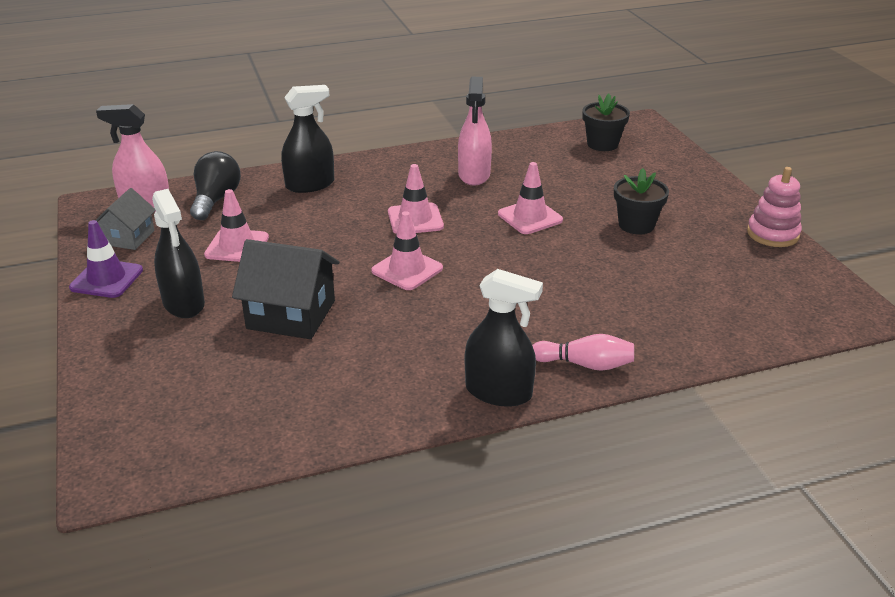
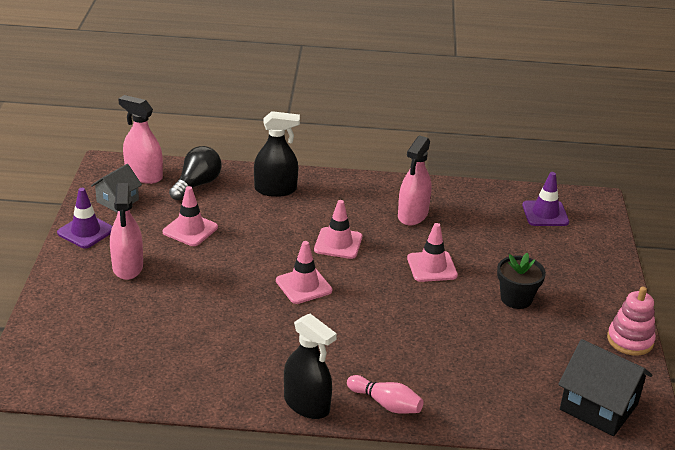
camera: 20 degrees right, 0 degrees up
(184, 303) = (128, 267): black spray bottle -> pink spray bottle
(291, 315) = (196, 298): black house -> black house (598, 407)
(602, 144) = (545, 214): black flower pot -> purple traffic cone

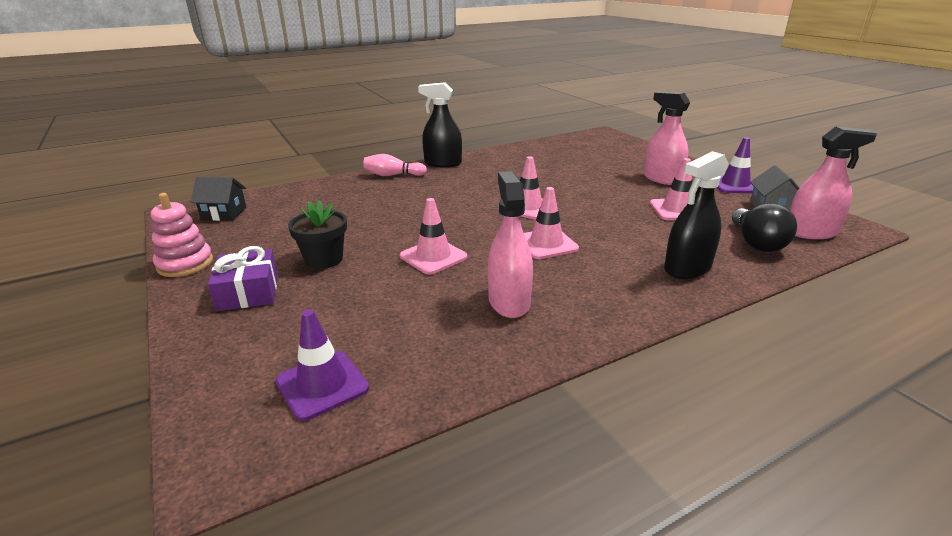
camera: 150 degrees right, 5 degrees down
(579, 290) = (248, 292): none -> purple gift
(598, 407) = (224, 213): black house -> black house, size x0.62

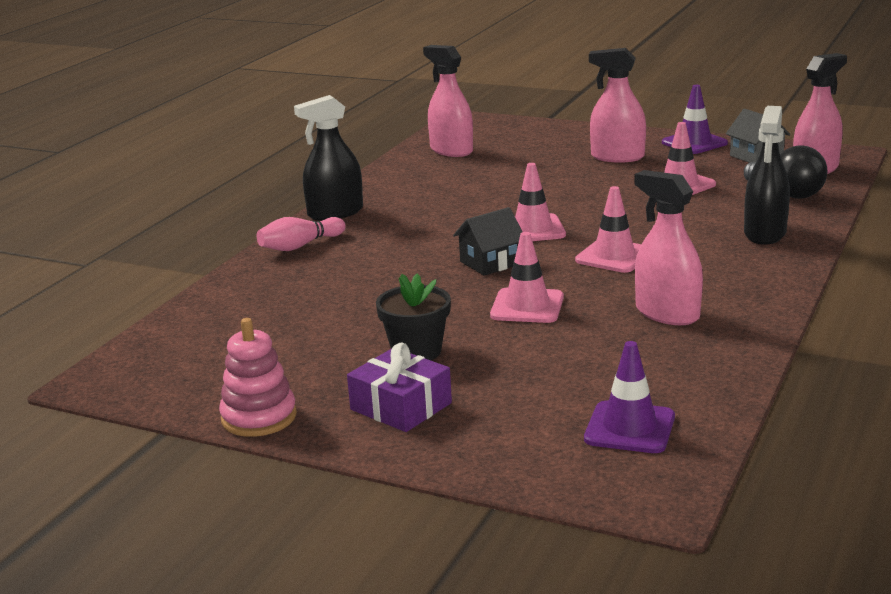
camera: 35 degrees left, 5 degrees down
(224, 213) = (170, 359): black house -> black house (490, 263)
(565, 147) = (451, 150): none -> pink spray bottle

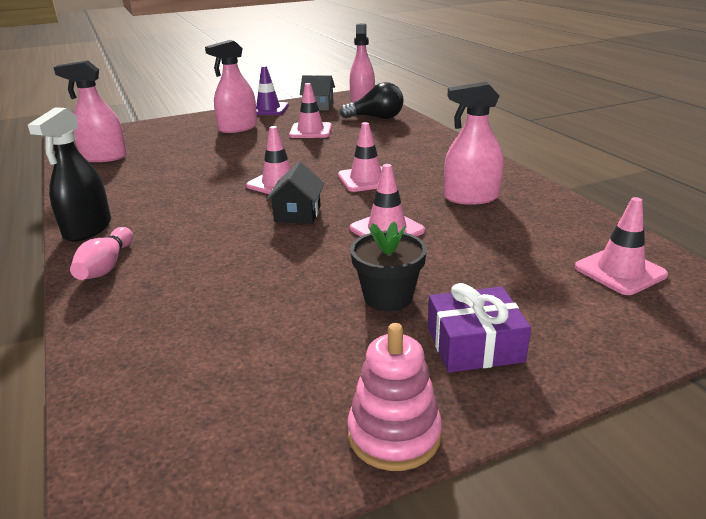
camera: 50 degrees left, 5 degrees up
(629, 428) = (620, 271): purple traffic cone -> pink traffic cone
(765, 233) = (414, 139): black spray bottle -> none

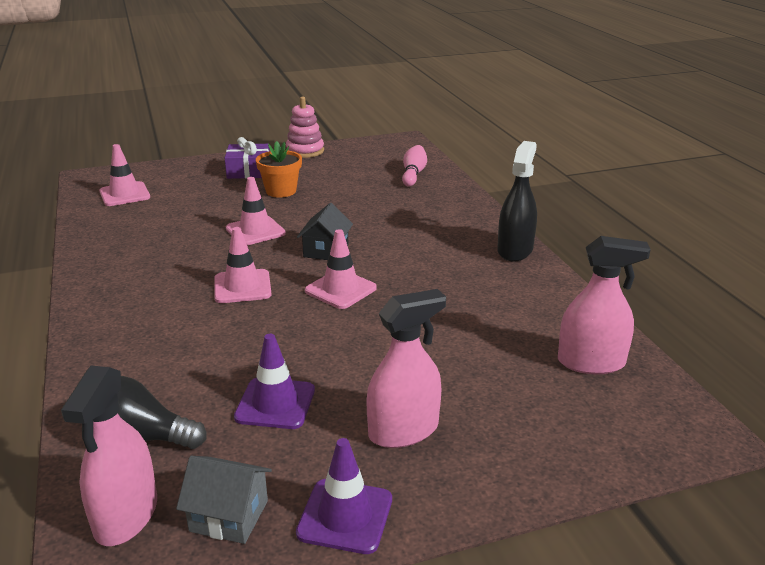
camera: 175 degrees left, 0 degrees up
(106, 266) = (474, 219): pink bowling pin -> pink bowling pin (413, 174)
(310, 131) = (275, 404): pink traffic cone -> purple traffic cone
(388, 297) = (281, 191): black flower pot -> orange flower pot
(471, 197) = (157, 255): pink spray bottle -> none

